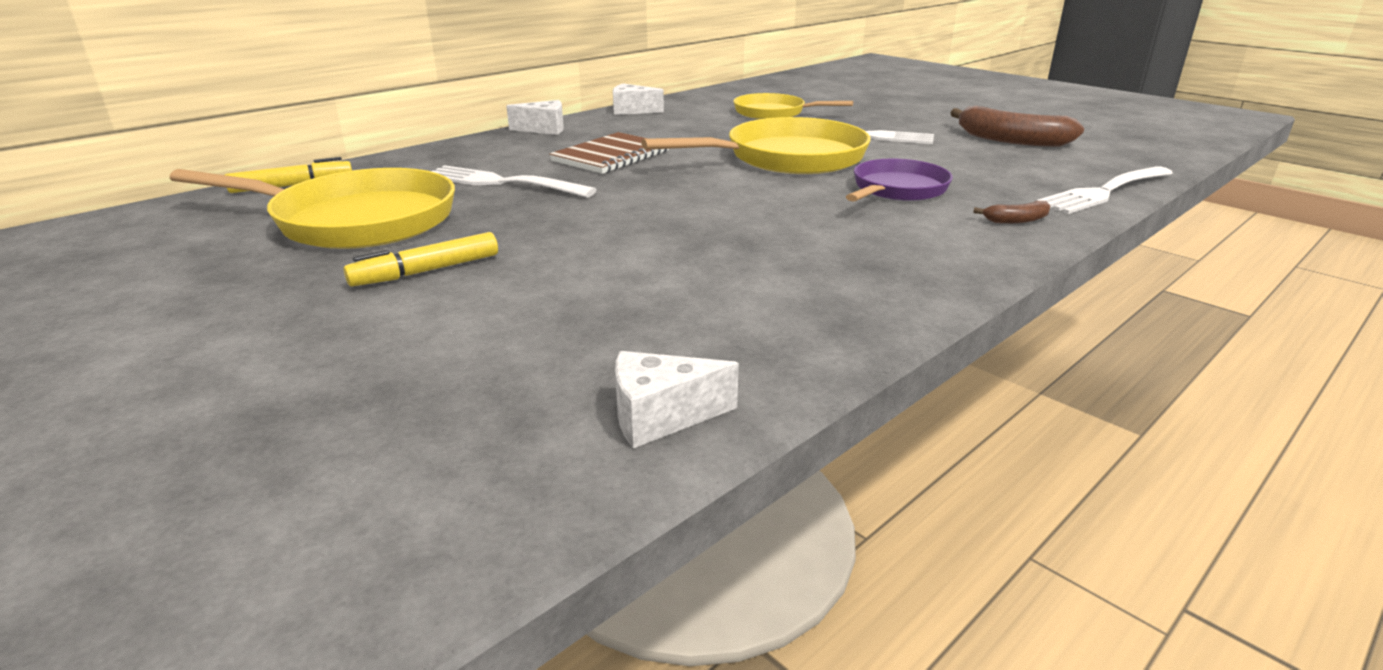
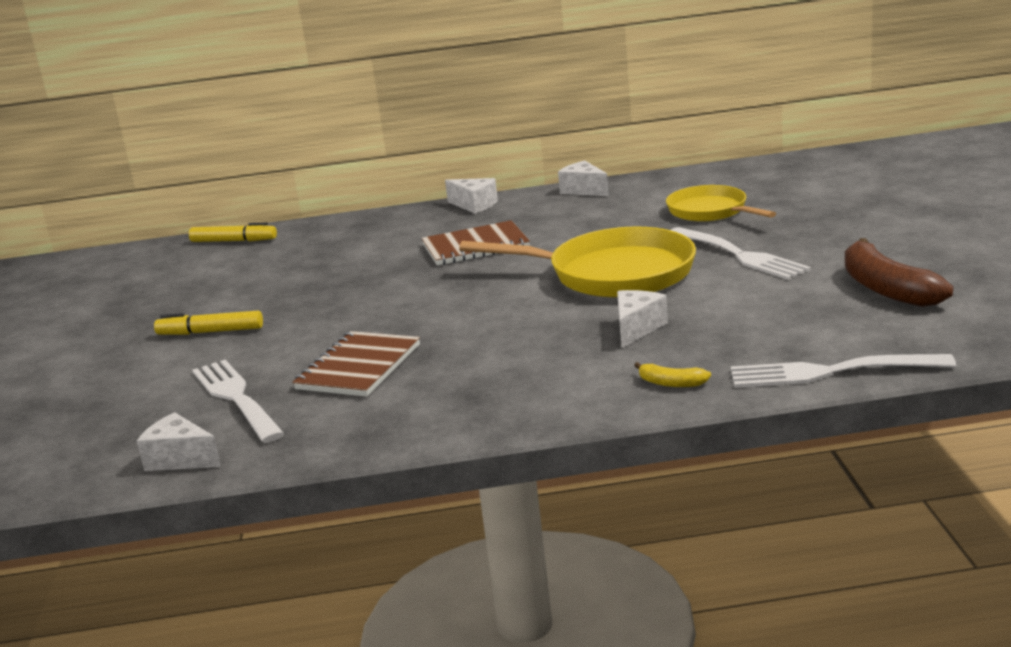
camera: 40 degrees right, 5 degrees down
(355, 220) = (228, 281): yellow pan -> none
(503, 183) = (359, 262): white fork -> white fork (237, 398)
(697, 267) = (359, 367): none -> brown notebook
(897, 190) = (636, 328): purple pan -> white cheese
(1016, 220) = (671, 383): brown banana -> yellow banana

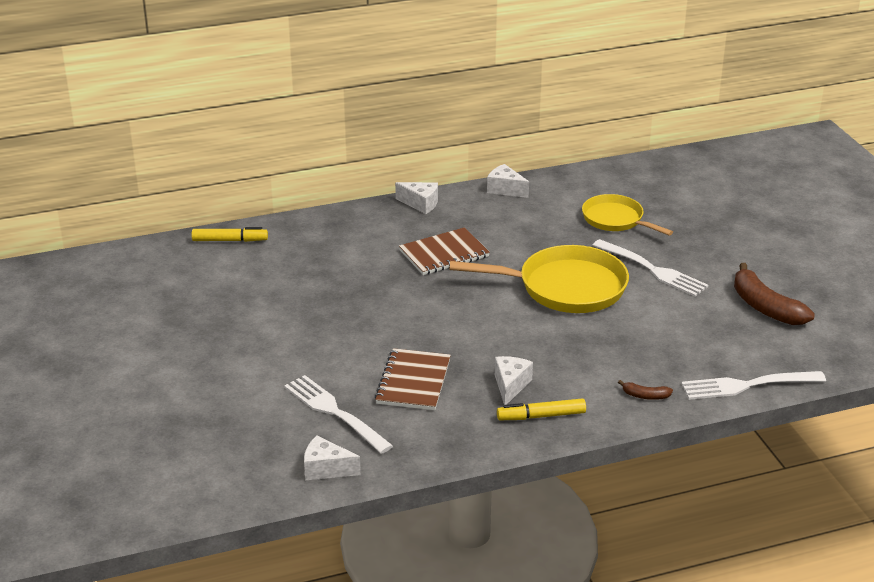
camera: 15 degrees left, 10 degrees up
(210, 332) = (273, 345): yellow marker -> yellow marker (541, 416)
(636, 328) = (603, 344): white cheese -> white cheese (510, 385)
(671, 383) = (645, 396): yellow banana -> brown banana

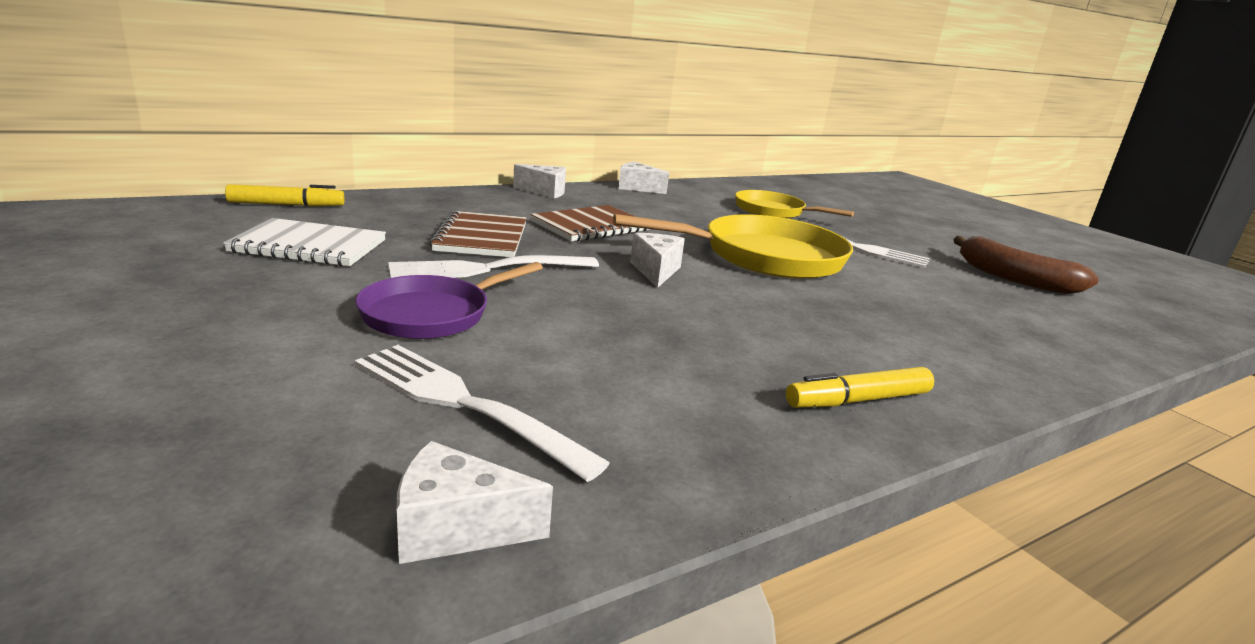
camera: 15 degrees left, 10 degrees down
(251, 289) = (309, 246): none -> white notebook
(323, 351) = (432, 314): none -> purple pan
(413, 382) = (606, 354): brown notebook -> brown notebook (482, 237)
(510, 385) = (772, 358): white cheese -> white cheese (655, 271)
(645, 396) = (987, 368): brown banana -> none
(748, 385) = (1105, 354): white fork -> white fork (489, 269)

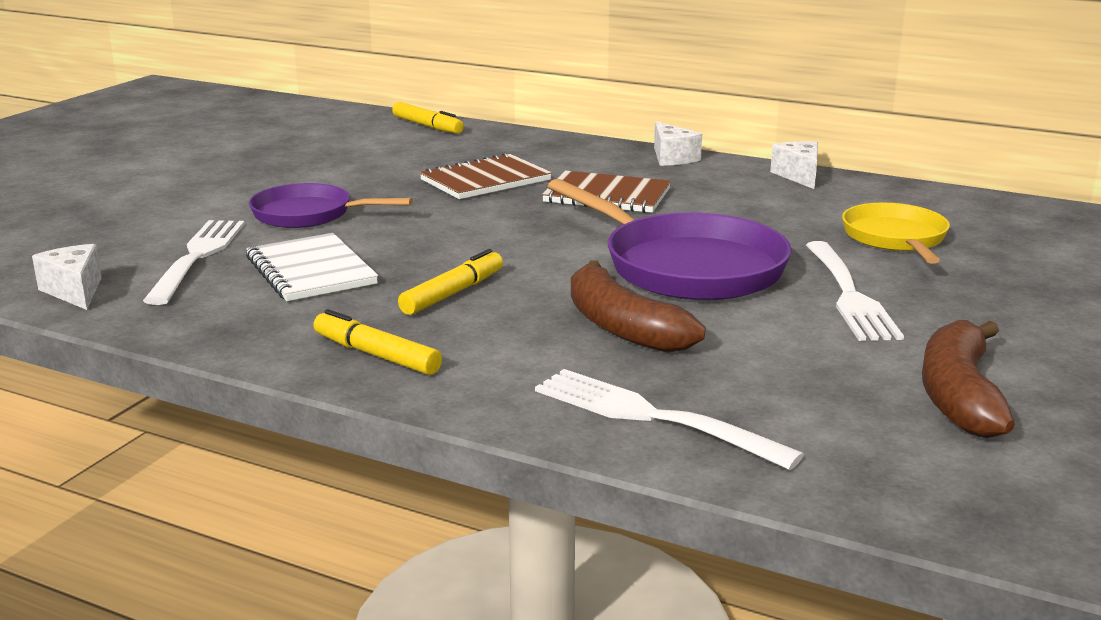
camera: 60 degrees right, 0 degrees up
(309, 246) = (362, 157): white notebook -> white notebook (311, 271)
(489, 269) = (421, 201): white fork -> white fork (655, 417)
(655, 271) = (536, 241): white cheese -> none
(737, 329) = (452, 293): none -> yellow marker
(763, 257) = (685, 266): yellow pan -> purple pan
(861, 306) = (622, 327): none -> brown banana

